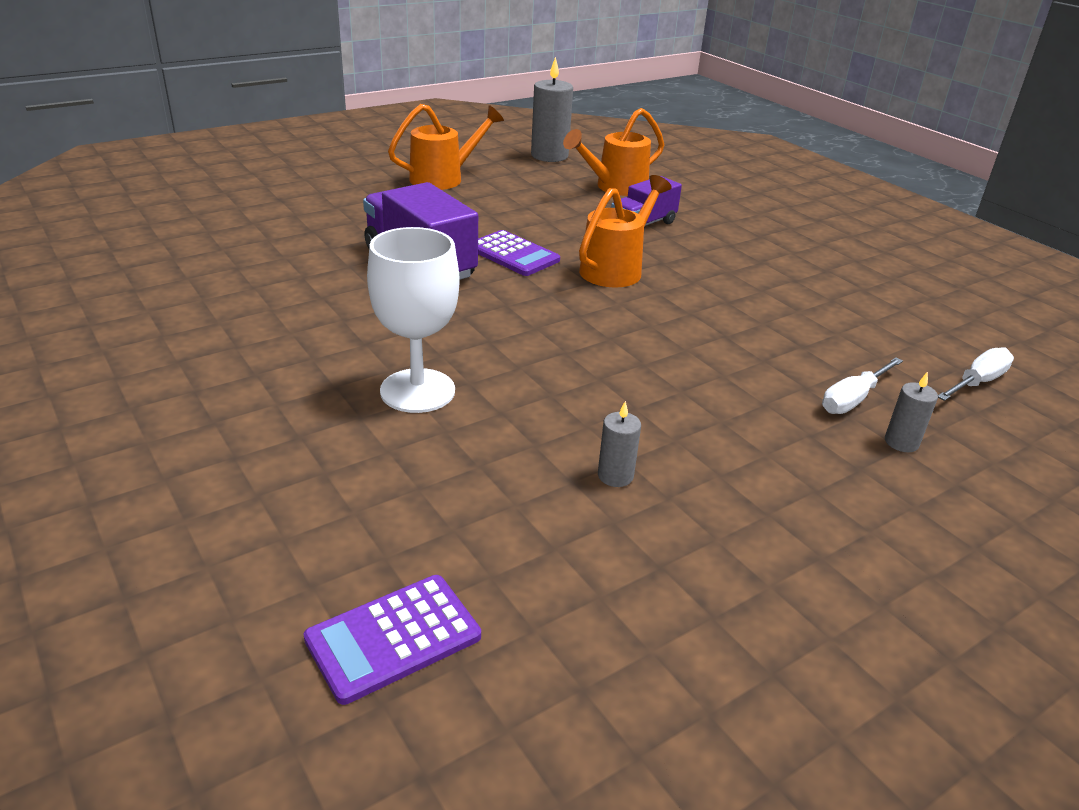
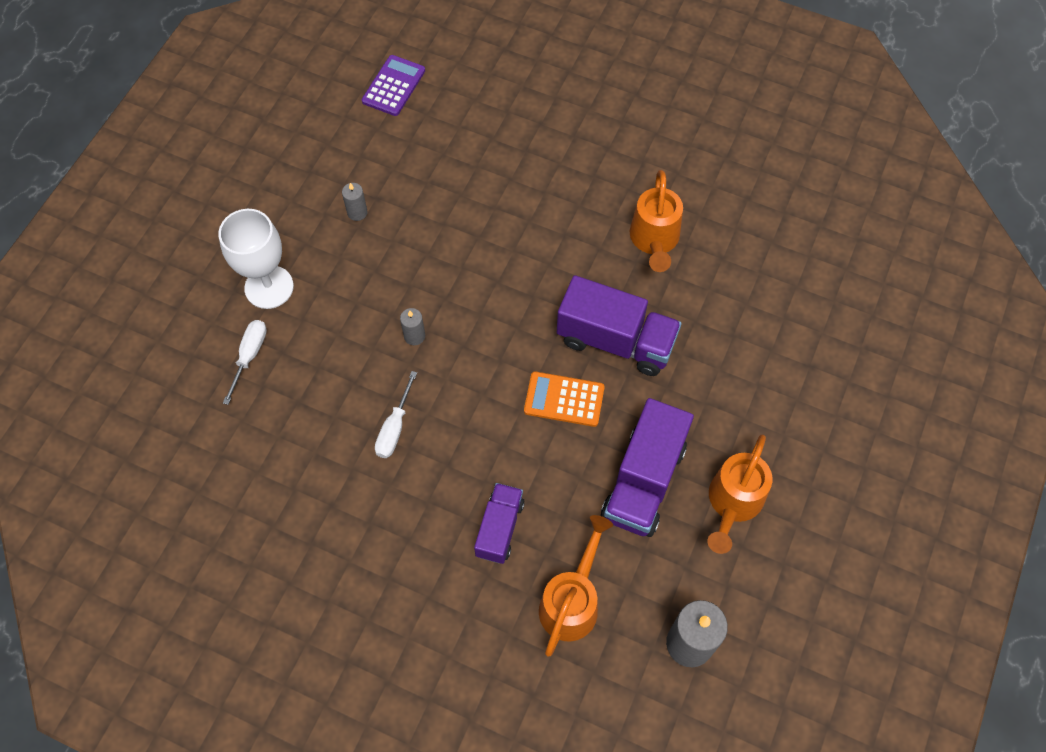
camera: 150 degrees right, 30 degrees up
(417, 391) = (499, 213): white goblet -> white goblet (269, 287)
(498, 204) = (643, 481): none -> purple truck
(513, 254) = (564, 399): purple calculator -> orange calculator
(616, 269) = (476, 428): orange watering can -> orange watering can (654, 240)
(901, 442) = (213, 328): grey candle -> grey candle (414, 336)
(977, 382) = (170, 427): white screwdriver -> white screwdriver (394, 428)

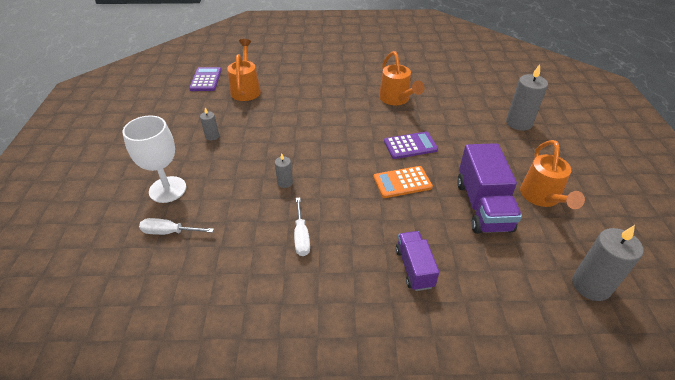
camera: 25 degrees left, 20 degrees down
(249, 356) = (169, 232): white screwdriver -> white screwdriver turned 75 degrees counterclockwise
(572, 602) = (497, 293): orange watering can -> orange watering can (246, 89)
(615, 341) = (410, 146): purple truck -> purple calculator
(807, 363) = (519, 123): none -> grey candle

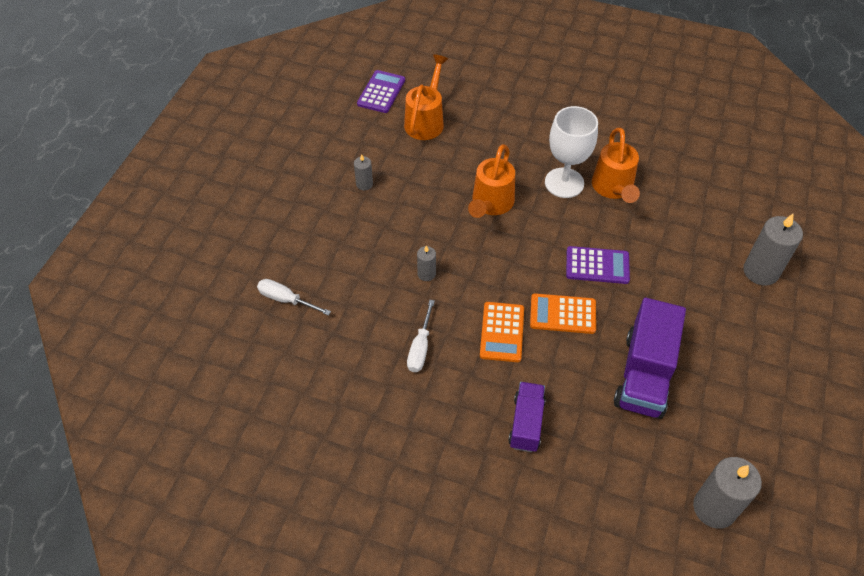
camera: 20 degrees right, 10 degrees up
(167, 189) = (297, 245): white goblet -> white goblet (564, 183)
(362, 207) = (502, 332): none -> orange calculator
(542, 197) = (725, 386): orange watering can -> orange watering can (491, 204)

